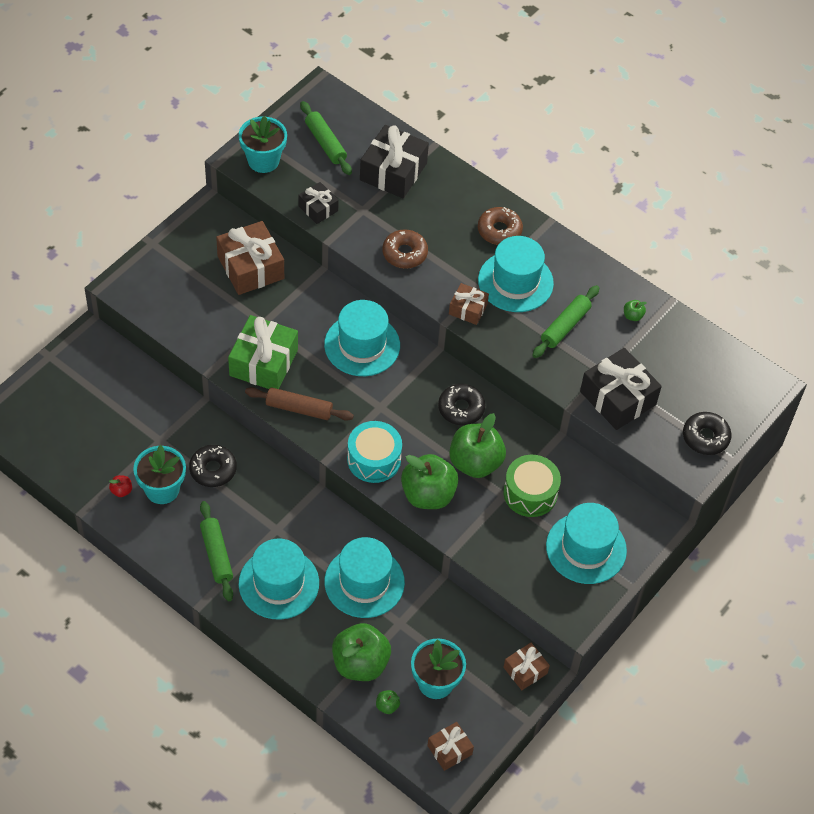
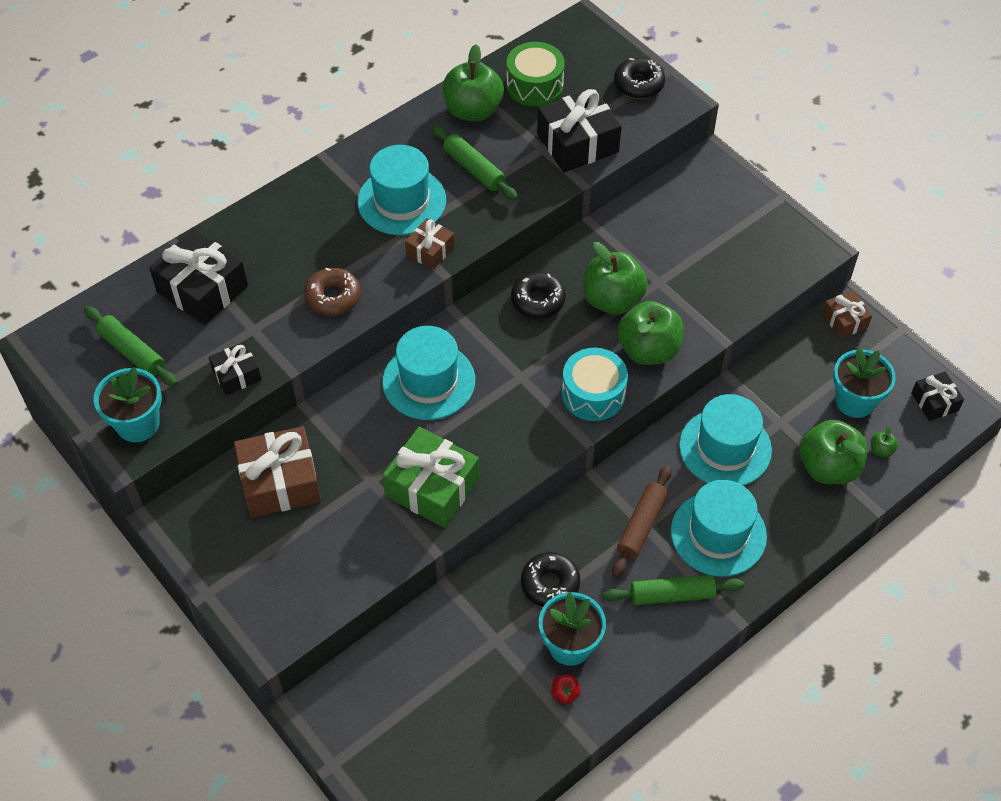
camera: 75 degrees left, 0 degrees up
(299, 408) = (508, 459): brown rolling pin -> brown rolling pin (641, 525)
(325, 143) = (132, 352): green rolling pin -> green rolling pin turned 60 degrees clockwise
(449, 750) = (934, 402): brown gift -> black gift
(499, 230) = (324, 203): brown donut -> none
(530, 493) = (659, 258): green drum -> green drum (534, 85)
(586, 548) = (732, 224): turquoise hat -> none
(632, 316) = (473, 110): green apple -> green apple, size x2.45

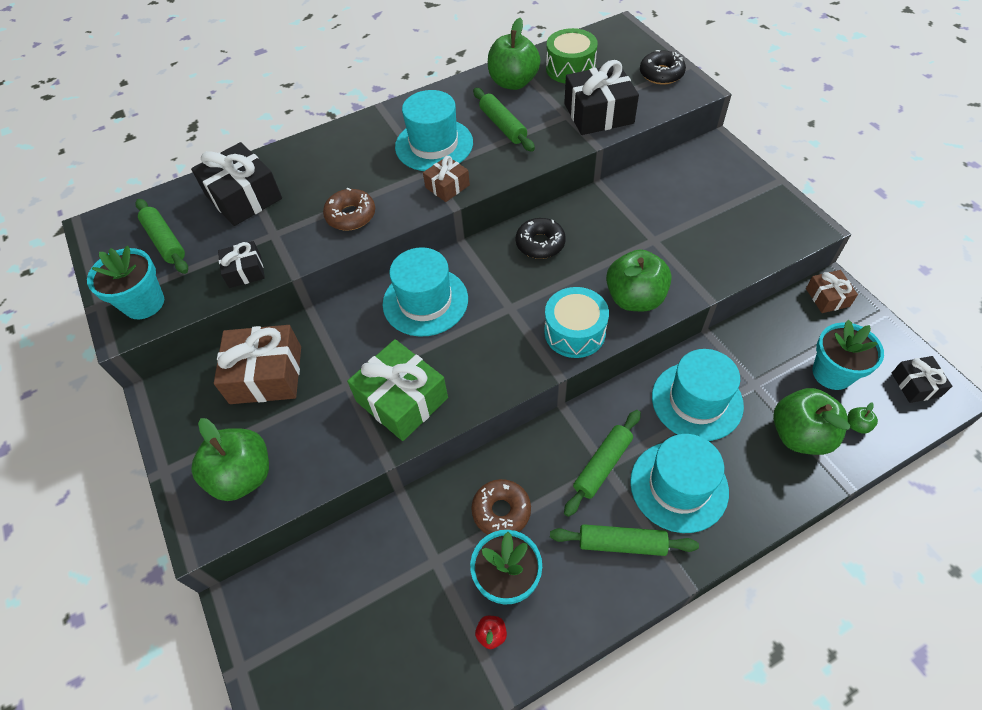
camera: 15 degrees right, 0 degrees up
(550, 584) = (501, 511): black donut -> brown donut
(612, 300) = (608, 250): green apple -> green apple (243, 476)
(641, 525) = (602, 465): brown rolling pin -> green rolling pin

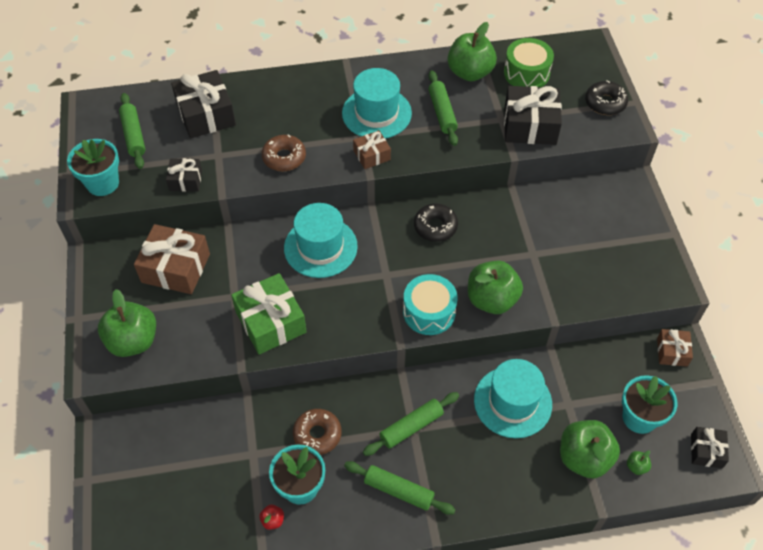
camera: 15 degrees right, 0 degrees up
(678, 486) = (464, 463): turquoise hat -> none

